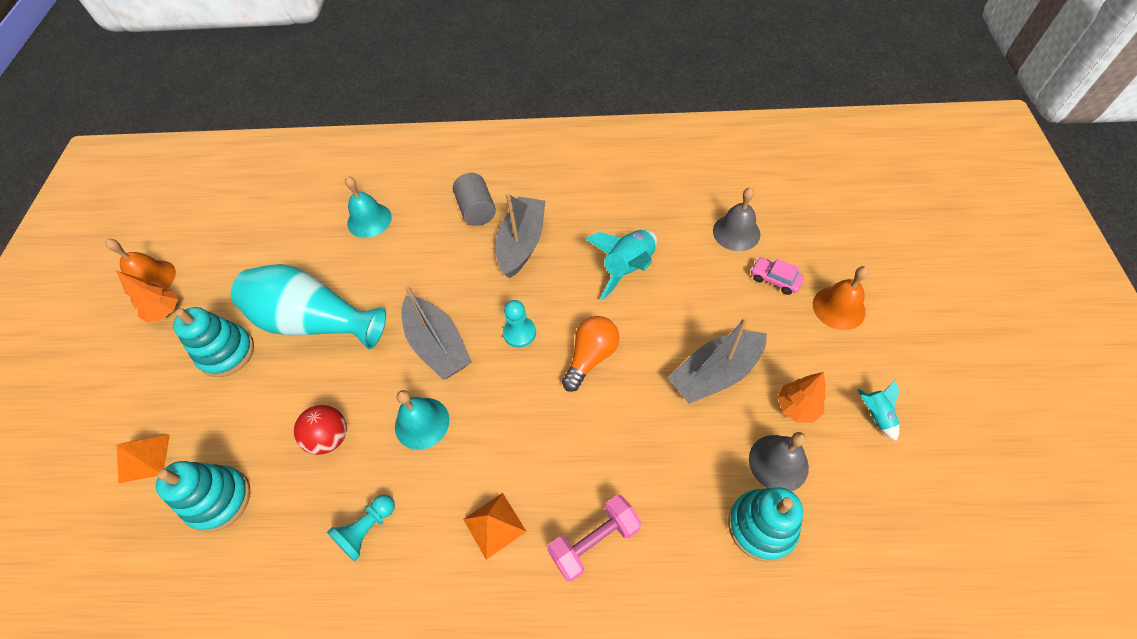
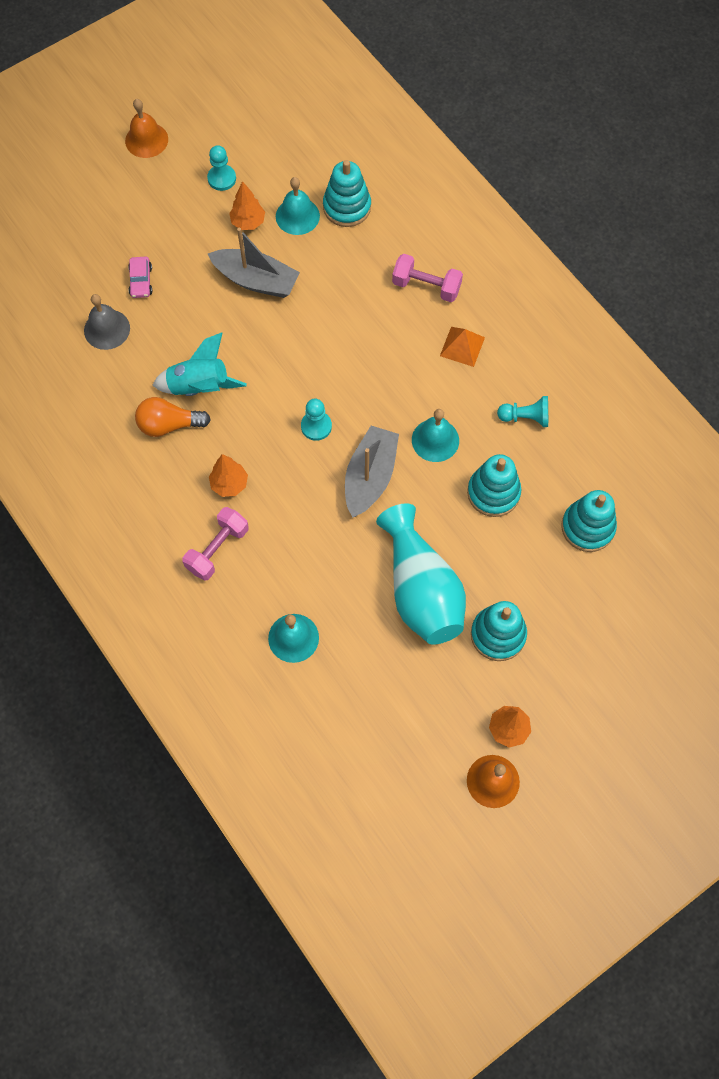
camera: 130 degrees left, 10 degrees up
(144, 458) = (610, 610): orange pyramid -> none
(330, 437) = (493, 493): red ball -> turquoise stacking toy
(477, 210) = (217, 549): grey cylinder -> pink dumbbell
(522, 243) = (229, 484): grey boat -> orange tree
(591, 357) = (300, 365): orange light bulb -> orange light bulb (169, 425)
(778, 462) = (297, 216): grey bell -> turquoise bell
(838, 308) = (141, 231): orange bell -> orange bell (146, 140)
(875, 415) = (222, 178): turquoise rocket -> turquoise pawn

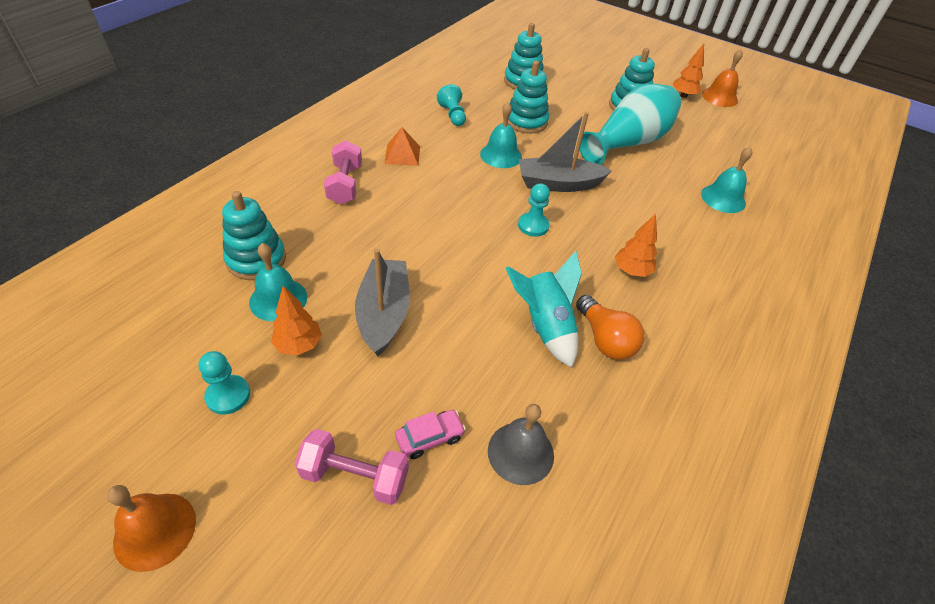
camera: 115 degrees left, 20 degrees down
(217, 549) = (697, 262): pink dumbbell -> pink dumbbell (355, 476)

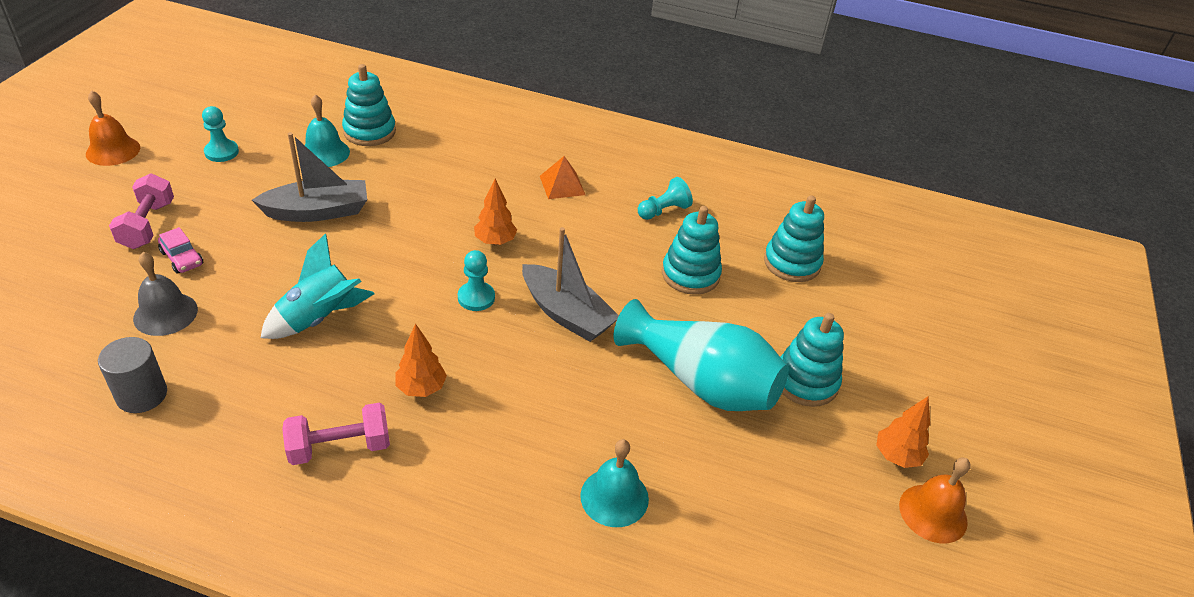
camera: 75 degrees right, 5 degrees down
(299, 345) = (275, 173): orange tree -> orange tree (495, 241)
(345, 185) = (492, 158): pink dumbbell -> pink dumbbell (340, 447)
(501, 155) = (601, 259): turquoise bell -> none
(558, 184) = (566, 314): grey boat -> grey boat turned 150 degrees clockwise
(605, 339) = (306, 367): orange light bulb -> none
(637, 471) = (142, 395): none -> grey cylinder

